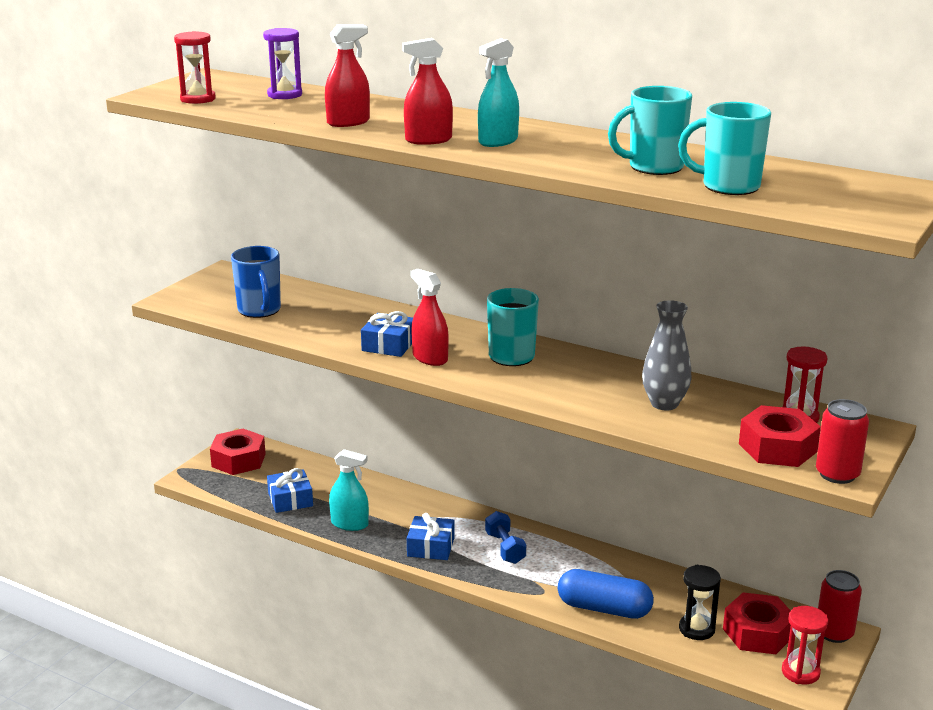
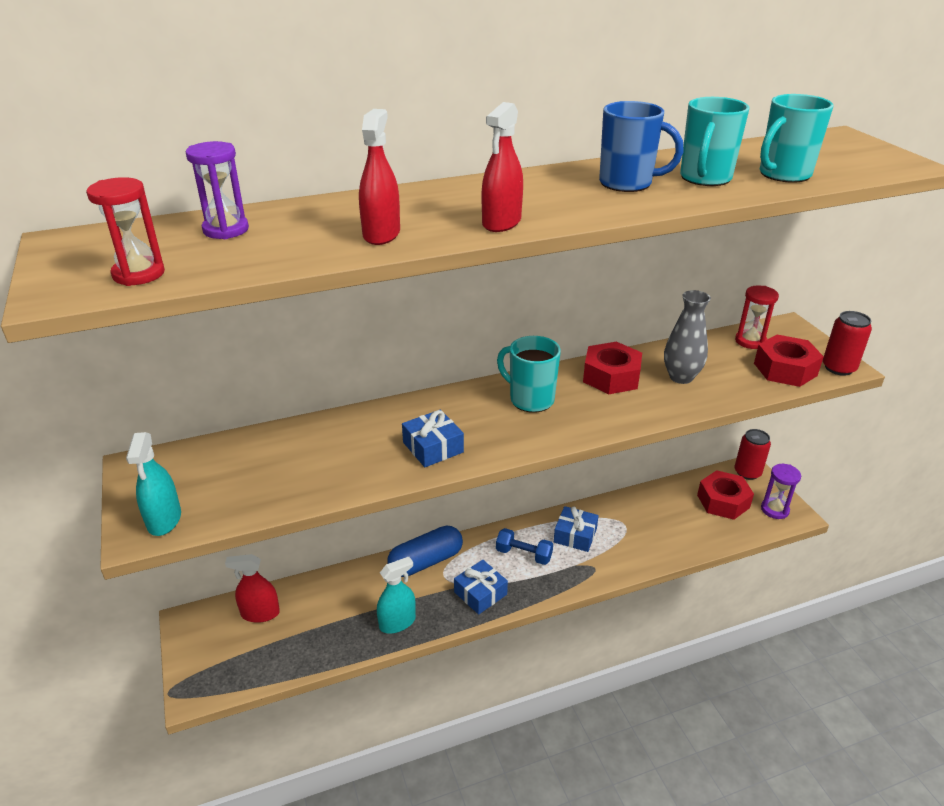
camera: 50 degrees left, 10 degrees up
(238, 460) = (213, 639): red nut -> red nut (611, 376)
(259, 310) = (257, 486): blue mug -> blue mug (627, 184)
(290, 499) = (318, 639): blue gift -> blue gift (575, 535)
(430, 358) = (485, 439): red spray bottle -> red spray bottle (260, 613)
(498, 141) = (551, 200): turquoise spray bottle -> turquoise spray bottle (164, 519)
(604, 608) = (640, 551): blue capsule -> blue capsule (426, 561)
(696, 629) = (698, 523): black hourglass -> none
(800, 672) = (774, 509): red hourglass -> purple hourglass

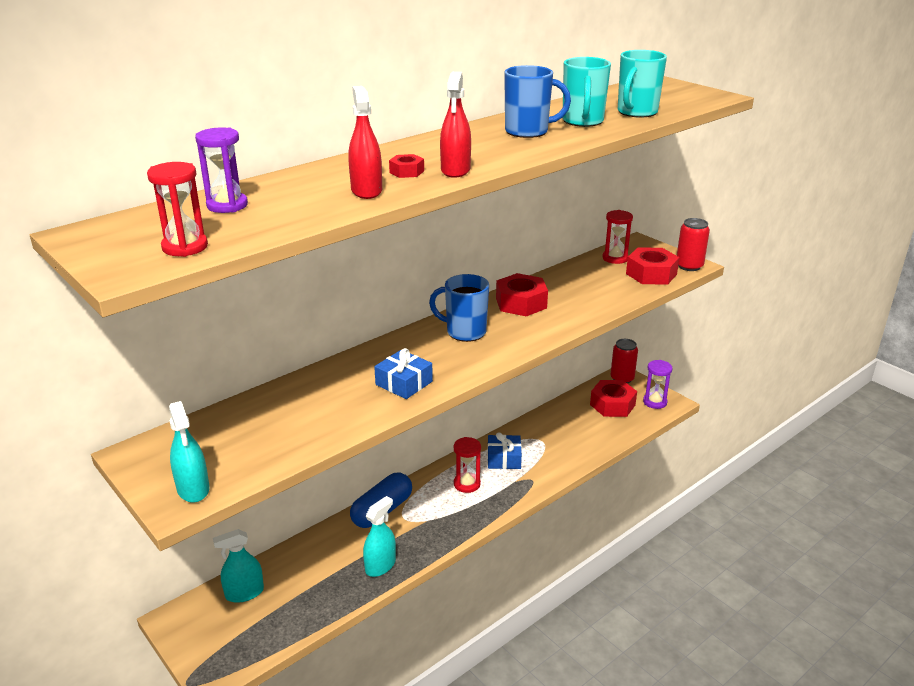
camera: 20 degrees left, 5 degrees down
(260, 613) = (244, 593): red spray bottle -> turquoise spray bottle
(445, 216) = (406, 172): none -> red nut
(480, 593) = (443, 523): blue gift -> none
(523, 554) = (467, 484): blue dumbbell -> red hourglass
(530, 399) = (464, 332): turquoise mug -> blue mug
(681, 377) = (576, 293): grey vase -> none

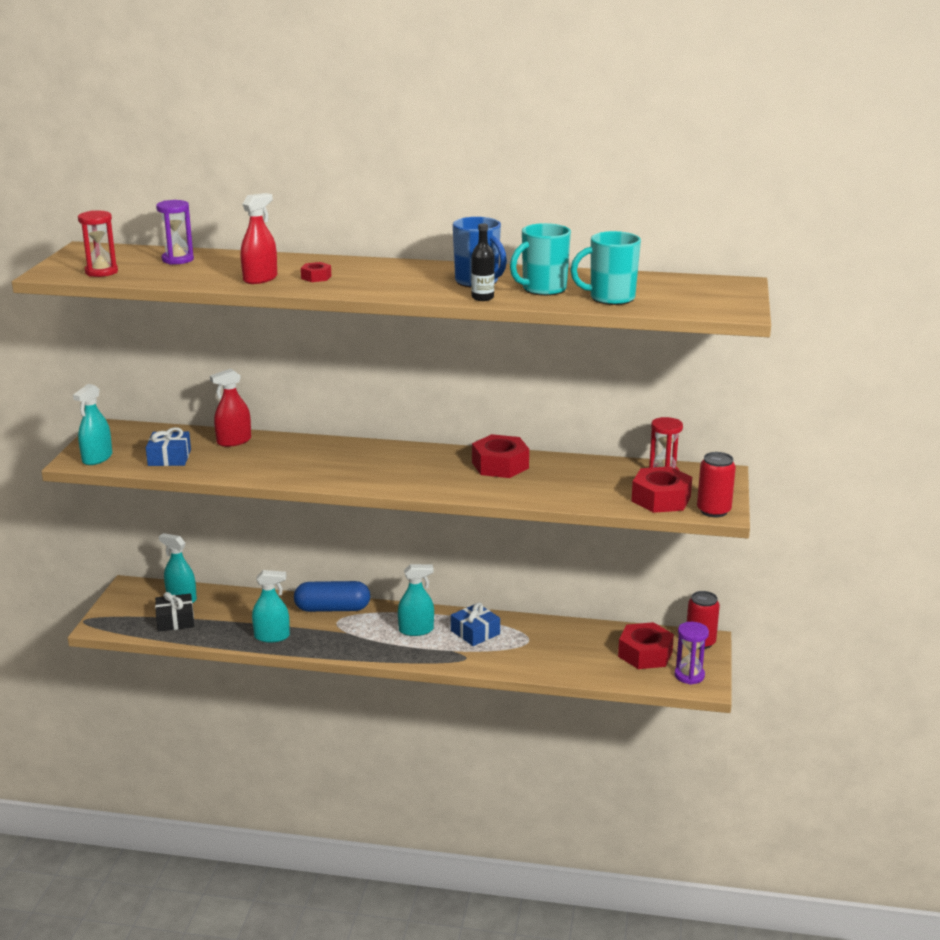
camera: 50 degrees right, 5 degrees down
(275, 615) = (175, 620): none -> black gift
(404, 383) = (305, 469): blue gift -> blue gift (169, 457)
(455, 170) = (344, 287): red spray bottle -> red spray bottle (234, 441)
(464, 332) = (414, 462): blue mug -> none
(467, 484) = (416, 630): red hourglass -> turquoise spray bottle
(571, 140) = (482, 298): none -> black bottle

